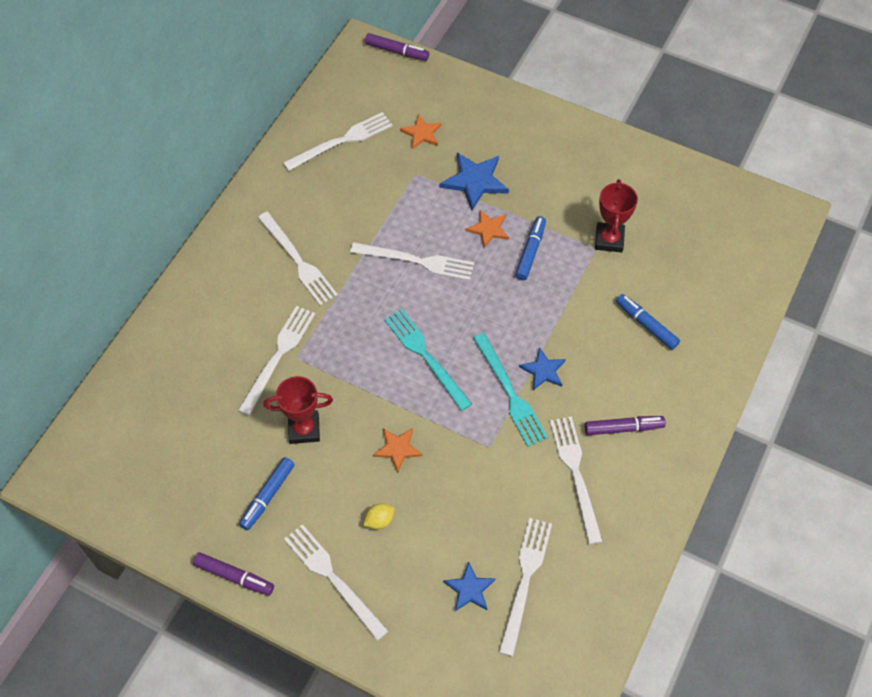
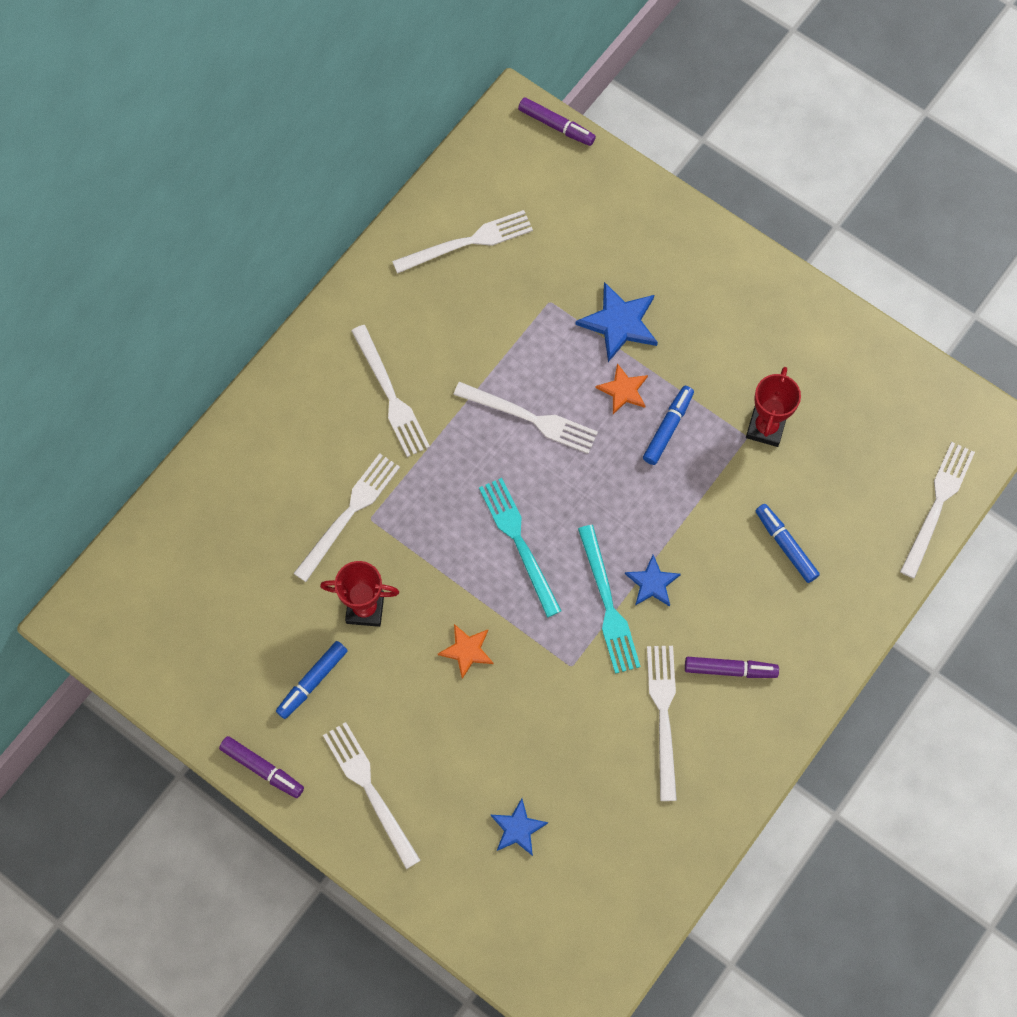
camera: 10 degrees right, 10 degrees up
(379, 520) = (432, 732): yellow lemon -> none
(421, 133) = (567, 247): orange star -> none
(525, 580) = (581, 829): white fork -> white fork (937, 505)

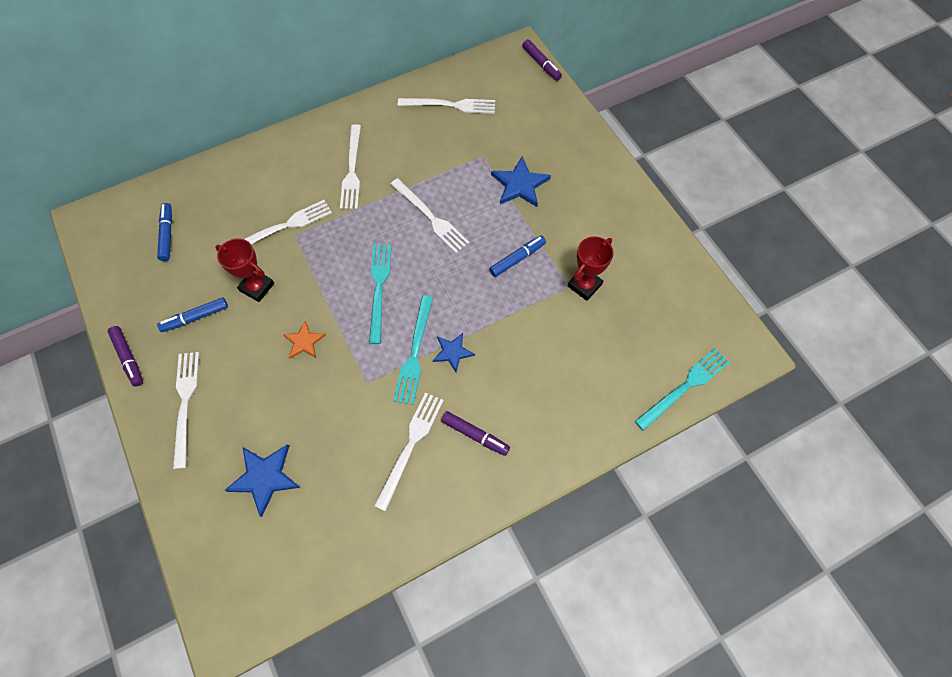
camera: 25 degrees right, 5 degrees down
(517, 828) = (264, 477): blue star -> blue star, size x1.59
(623, 390) = (500, 224): orange star -> none
(785, 545) = (559, 367): blue marker -> blue marker (167, 234)
(937, 505) = (684, 387): white fork -> turquoise fork

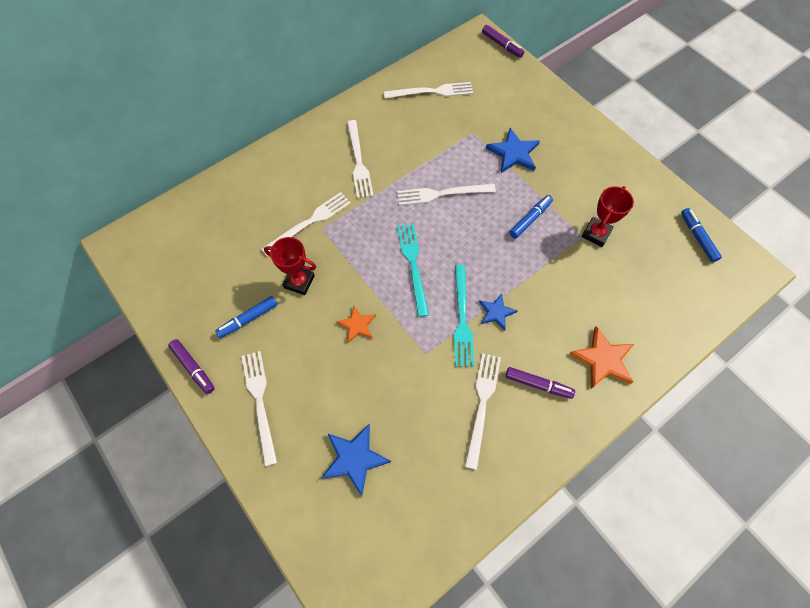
camera: 10 degrees left, 0 degrees up
(167, 234) = (201, 246): blue marker -> blue marker (697, 237)
(430, 217) = (442, 194): white fork -> white fork turned 135 degrees clockwise
(552, 421) = (603, 359): none -> orange star
(684, 387) = (709, 310): turquoise fork -> none

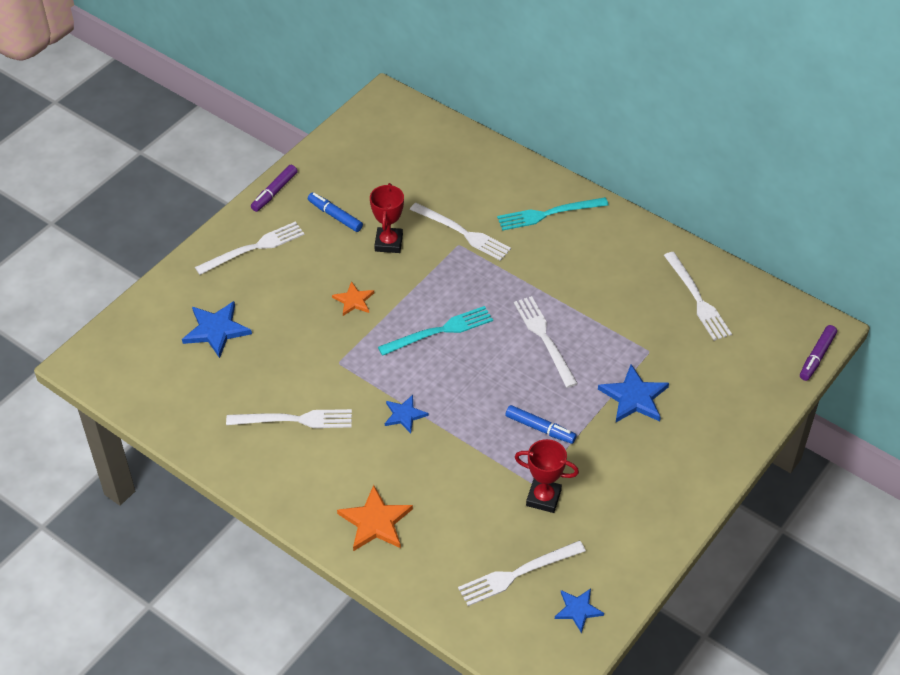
camera: 75 degrees right, 15 degrees down
(358, 162) = (559, 254): white fork -> white fork (517, 573)
(462, 318) = (387, 386): turquoise fork -> turquoise fork (548, 214)
(538, 384) = (329, 465): purple marker -> none
(697, 237) = (578, 610): blue marker -> blue star

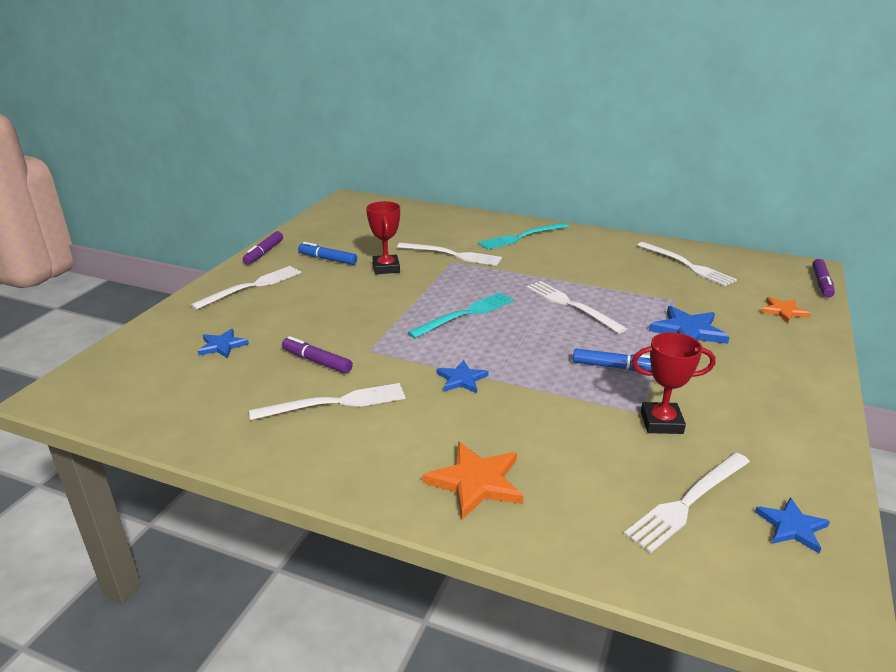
camera: 15 degrees left, 20 degrees down
(216, 330) = (222, 345): blue star -> blue star, size x0.63
(291, 367) = (317, 361): none -> purple marker
(354, 300) = (367, 306): orange star -> orange star (783, 311)

